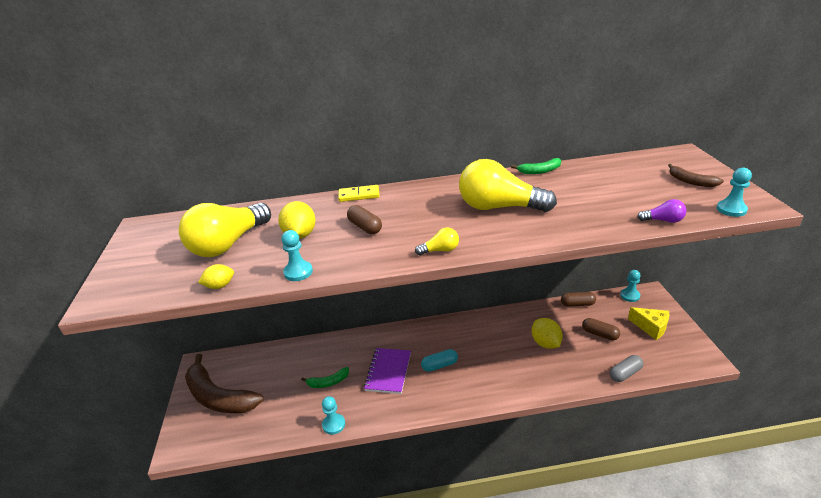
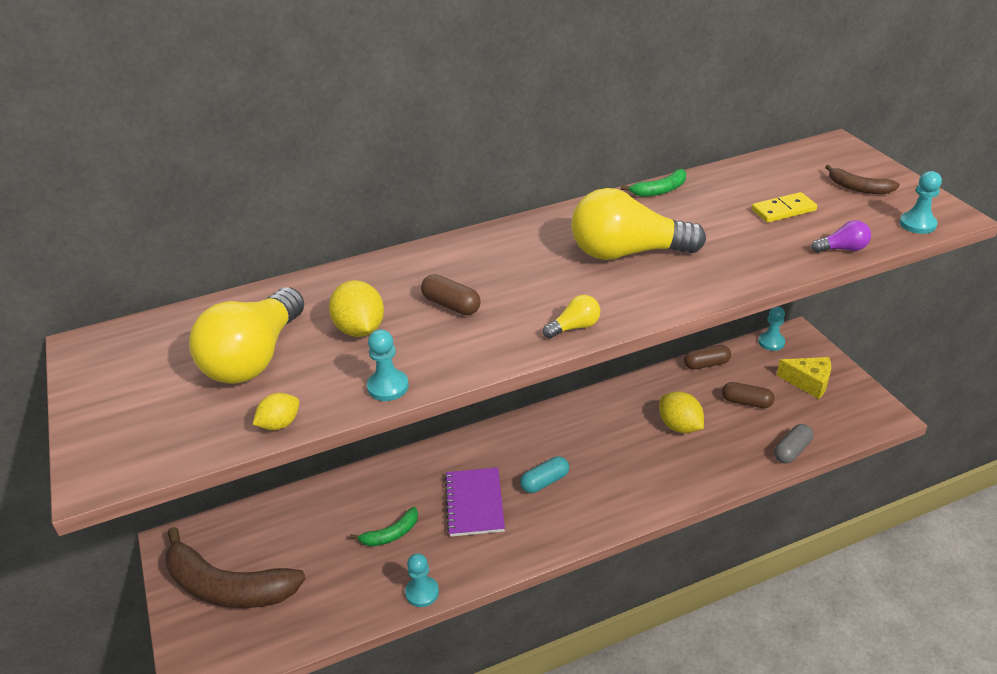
camera: 15 degrees left, 5 degrees up
(359, 195) = (417, 255): yellow domino -> yellow domino (783, 210)

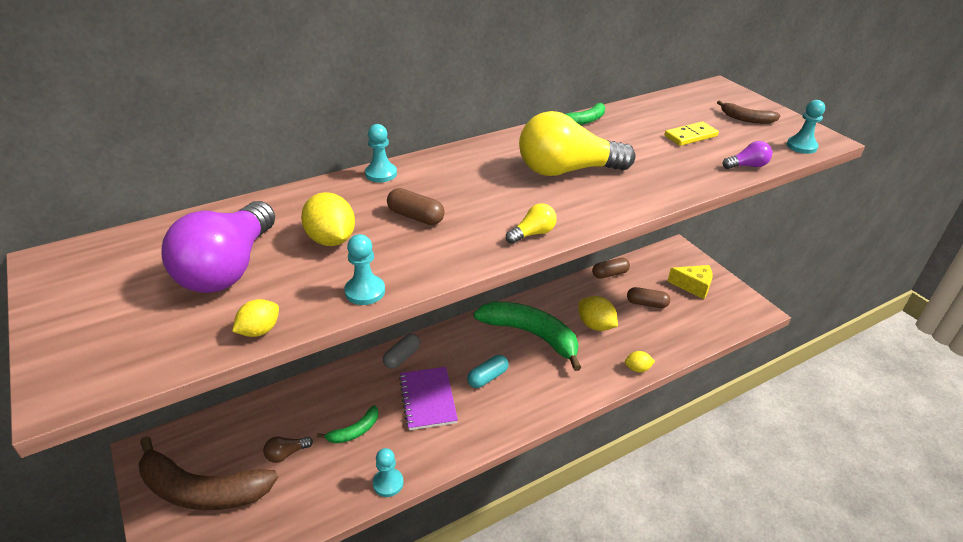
camera: 10 degrees left, 0 degrees up
(255, 357) = (229, 268): yellow light bulb -> purple light bulb
(317, 554) = (286, 454): none -> brown light bulb
(601, 434) = (531, 335): none -> green banana
(723, 480) = (637, 369): none -> yellow lemon
(771, 342) = (658, 255): turquoise pawn -> turquoise pawn (381, 174)
(792, 451) = (689, 342): grey capsule -> grey capsule (402, 357)

